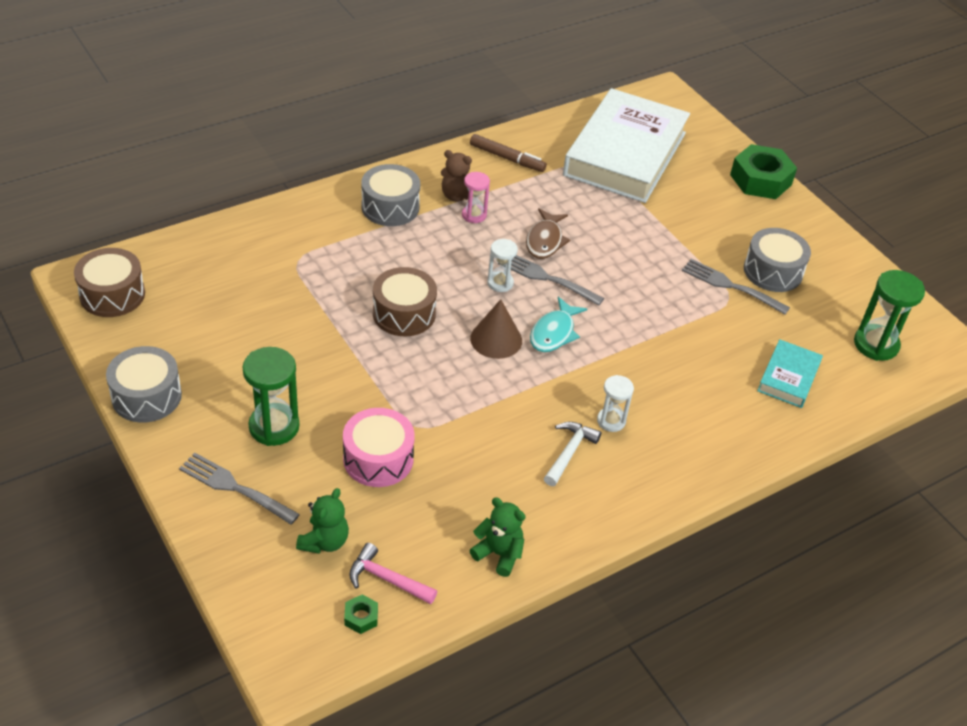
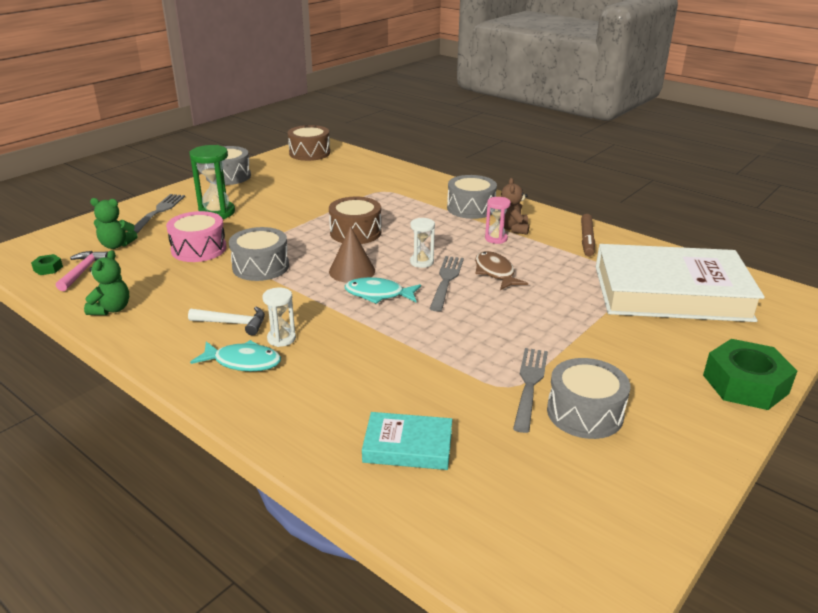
camera: 75 degrees right, 15 degrees down
(452, 410) = (261, 266): none -> grey drum
(545, 241) = (495, 272): brown fish -> brown fish turned 75 degrees clockwise
(643, 456) = (243, 362): none -> turquoise fish
(876, 344) = (522, 522): green hourglass -> none

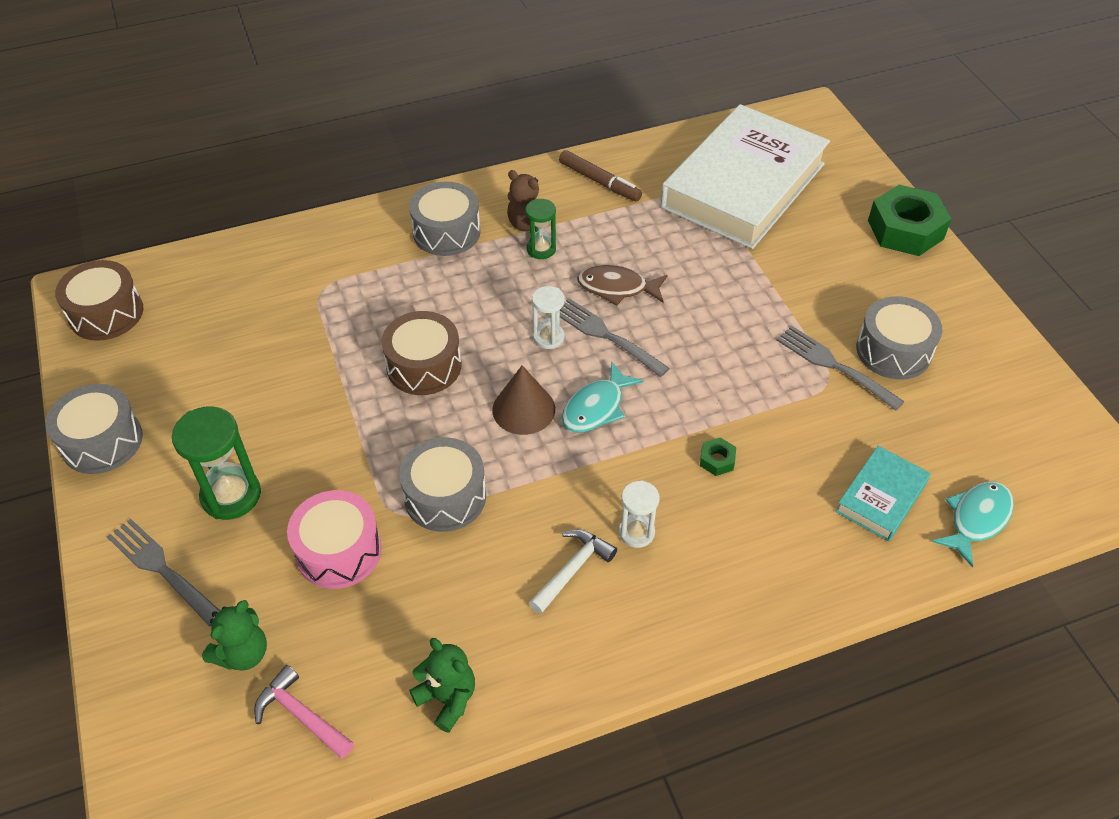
camera: 60 degrees left, 20 degrees up
(48, 268) = (255, 763): green nut -> green nut (717, 460)
(243, 362) = (664, 585): turquoise fish -> turquoise fish (976, 519)
(496, 238) = (541, 249): pink hourglass -> green hourglass

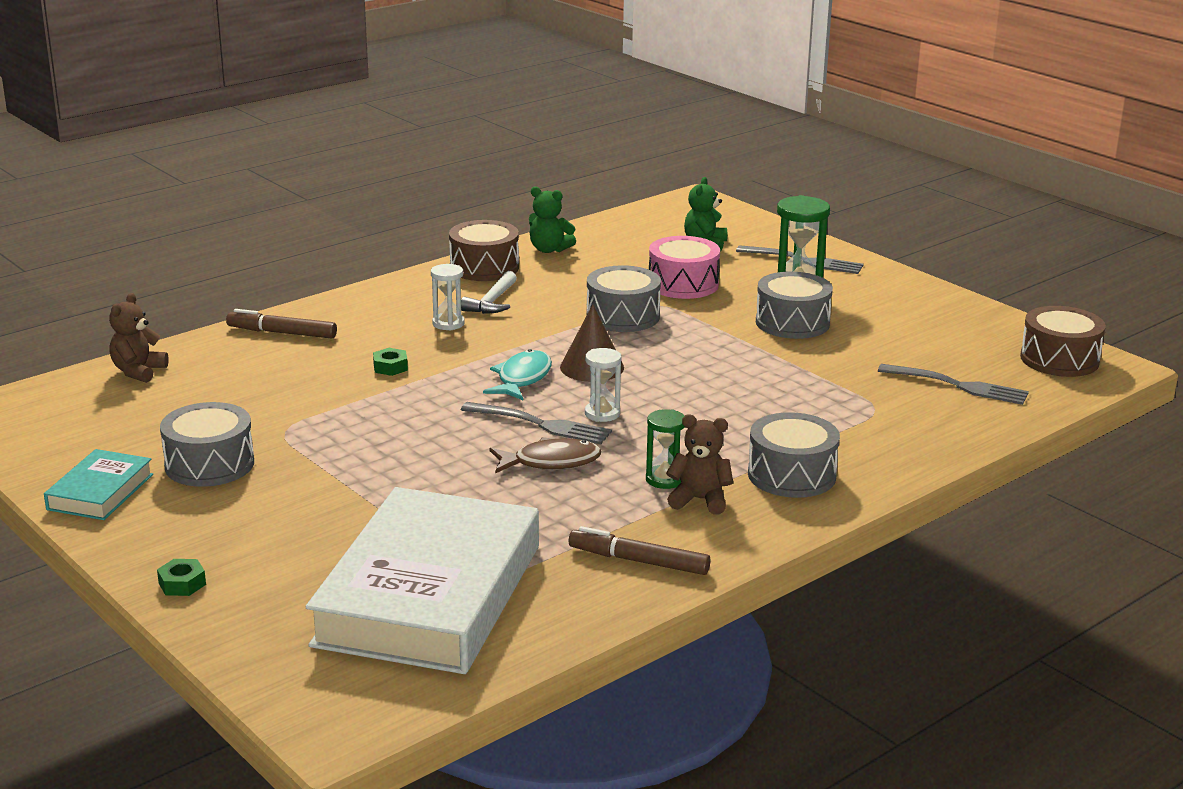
camera: 160 degrees right, 25 degrees down
(102, 441) = (938, 299): grey drum -> grey drum (792, 323)
(301, 715) = (642, 233): pink hammer -> none
(424, 366) = (712, 377): brown drum -> brown drum (484, 267)
(823, 562) = (282, 333): none -> brown marker
(834, 366) = (279, 443): grey fork -> grey fork (958, 386)
(881, 497) = (229, 370): turquoise book -> turquoise book (100, 492)
(905, 230) = (182, 584): green nut -> green nut, size x0.43
(976, 519) = (138, 371): turquoise fish -> brown teddy bear

